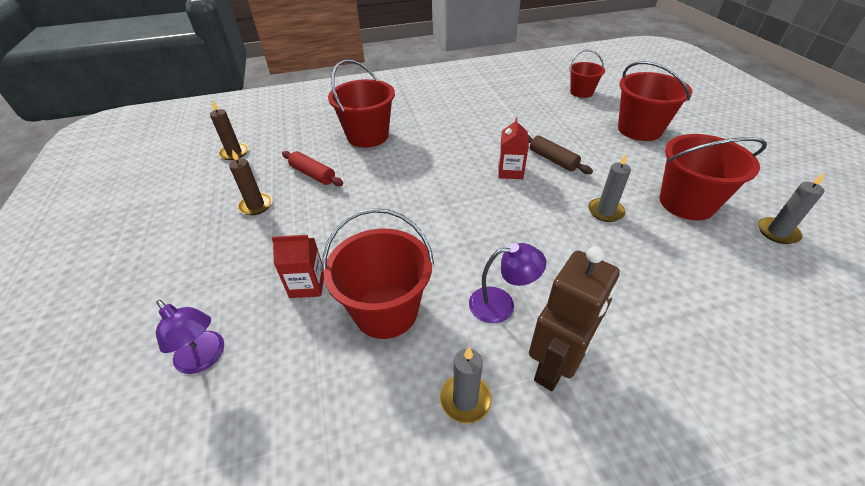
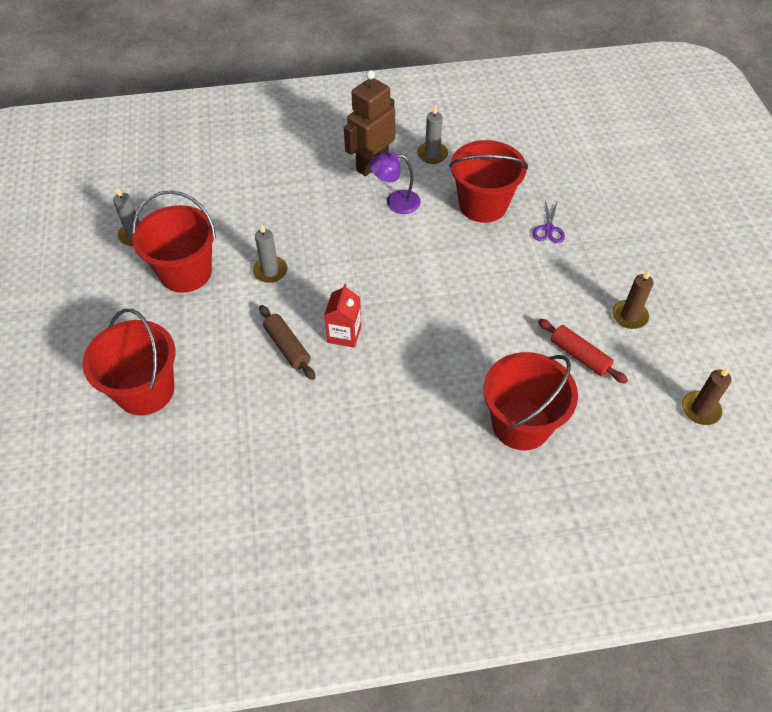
camera: 175 degrees left, 10 degrees up
(205, 358) = (605, 187): purple lamp -> none
(307, 285) = (548, 229): red carton -> purple scissors
(581, 92) = (165, 500): red bucket -> none

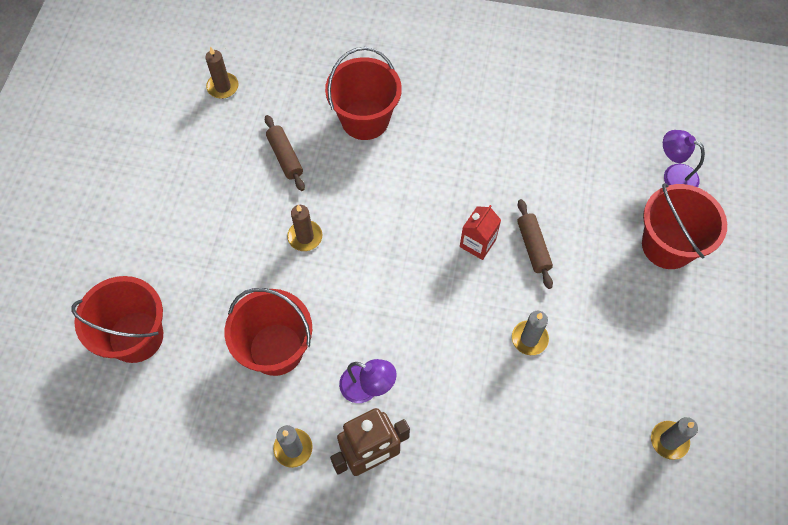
camera: 160 degrees left, 10 degrees up
(143, 472) = (673, 175): none -> purple lamp
(186, 272) = (617, 367): red bucket -> red bucket (136, 336)
(548, 229) = (228, 293): purple scissors -> none
(579, 356) = (285, 157): red rolling pin -> brown rolling pin
(629, 316) = (218, 177): brown candle -> brown candle (305, 237)

